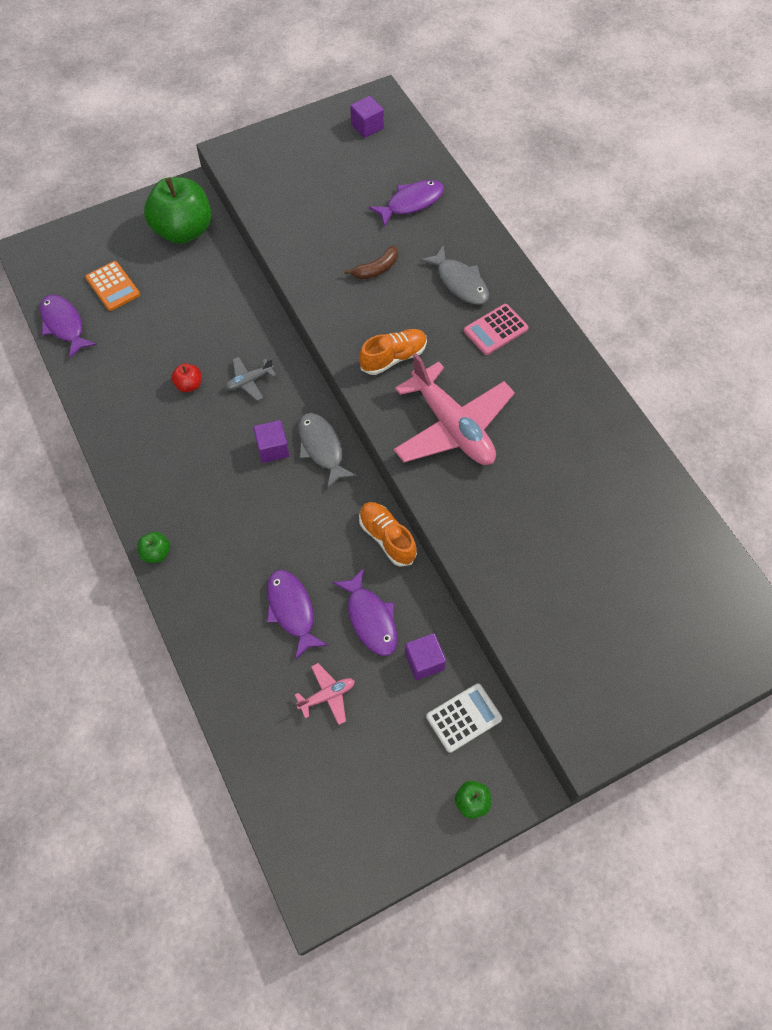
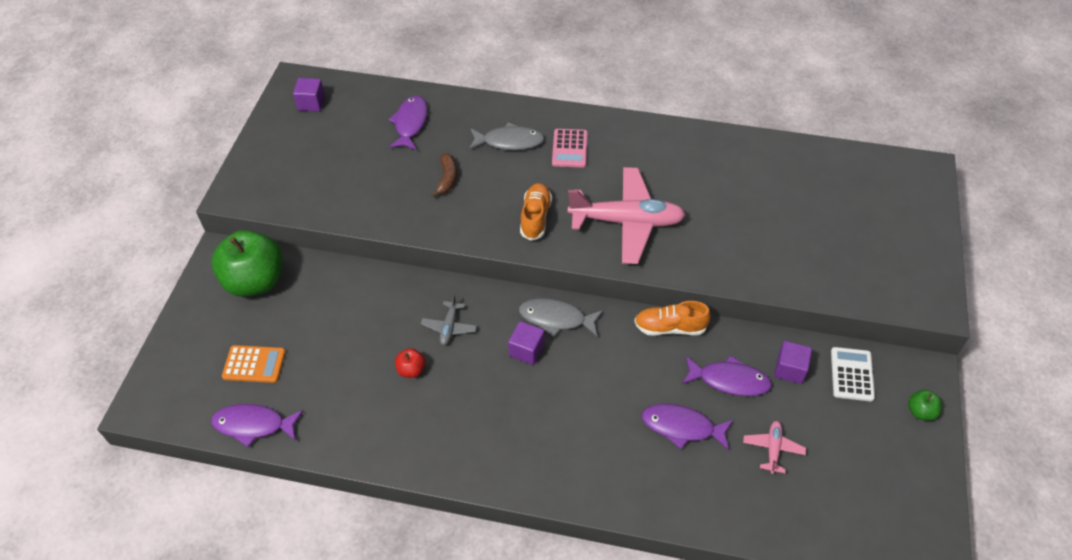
camera: 50 degrees left, 10 degrees down
(156, 553) = (550, 491): green apple -> none

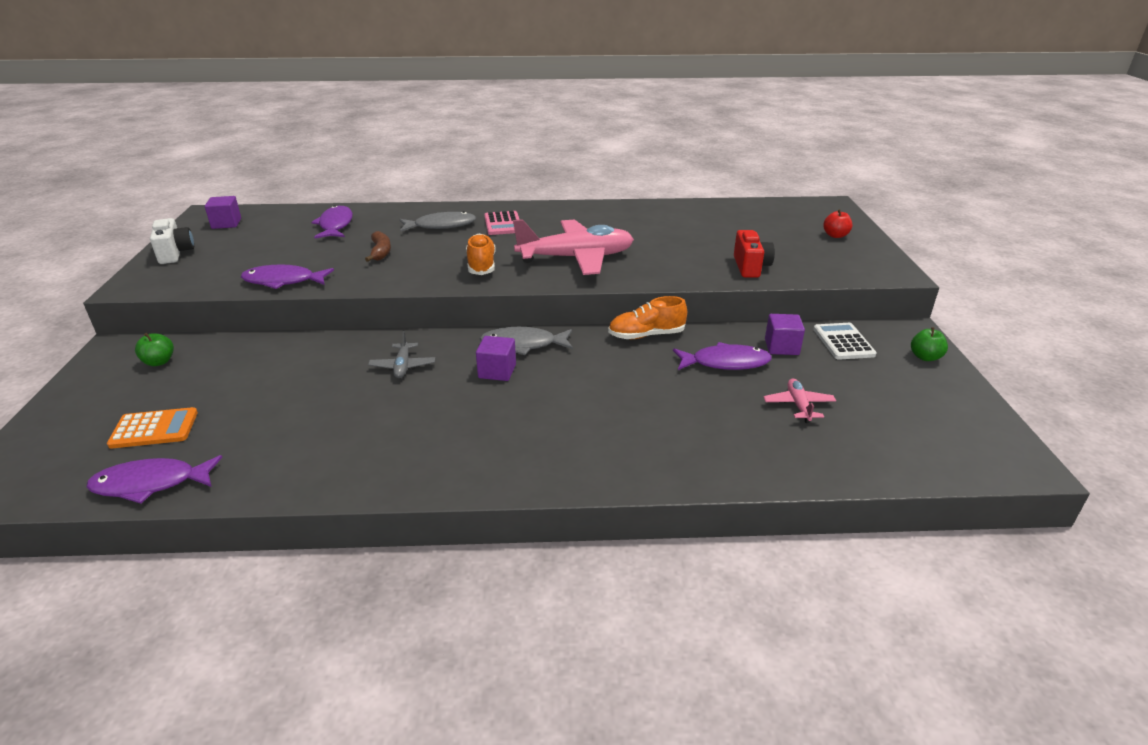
camera: 15 degrees left, 20 degrees down
(255, 281) = (159, 362): green apple -> green apple, size x0.42
(267, 148) = (175, 253): none -> white camera
(411, 370) = (362, 405): red apple -> red apple (835, 235)
(682, 427) = (693, 404): purple fish -> purple fish (283, 281)
(792, 268) = (750, 267): none -> red camera

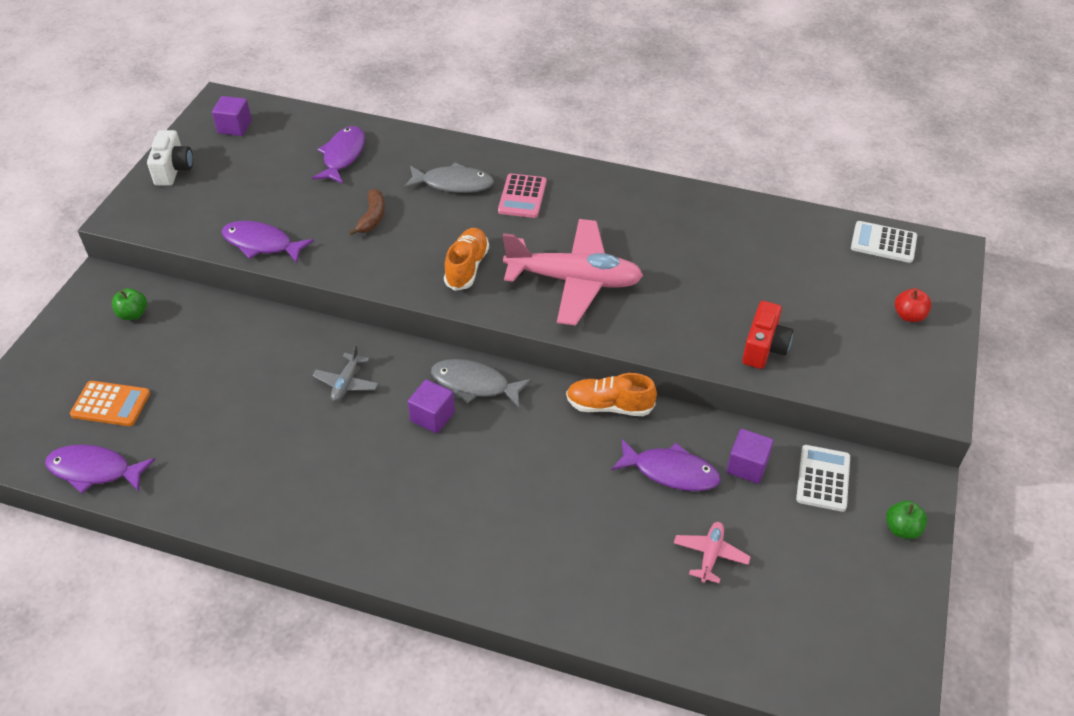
camera: 20 degrees right, 15 degrees up
(785, 207) = (883, 243): none -> white calculator

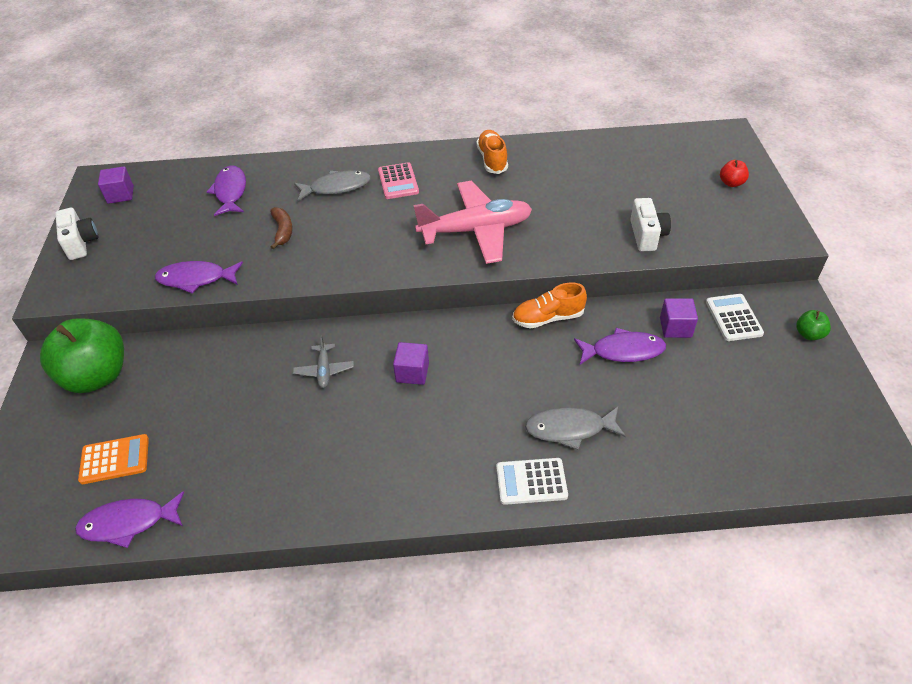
camera: 20 degrees left, 0 degrees up
(133, 314) = (97, 376): green apple -> green apple, size x2.39
(467, 267) = (384, 246): orange shoe -> orange shoe (492, 160)
(475, 384) = (433, 336): grey fish -> grey fish (570, 429)
(710, 555) = (690, 402): pink plane -> none
(764, 348) = (647, 235): red camera -> white camera
(883, 243) = (682, 140): white calculator -> white calculator (531, 482)

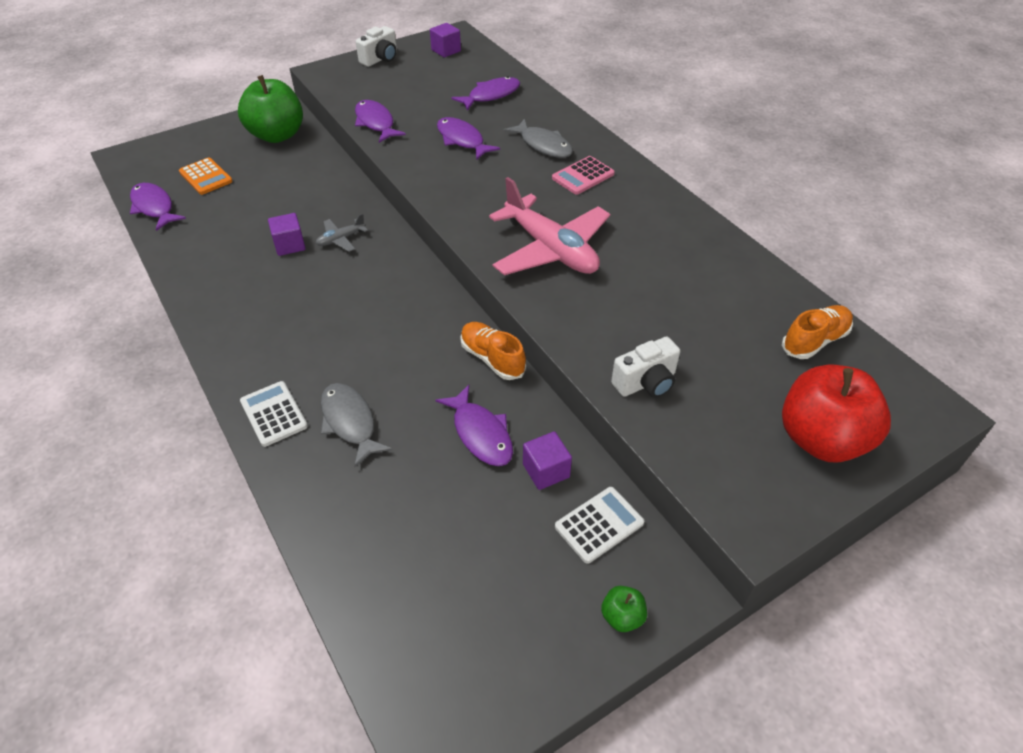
camera: 60 degrees right, 0 degrees up
(283, 231) = (462, 140): brown banana -> purple fish
(412, 372) = (366, 291): purple cube -> purple cube (289, 245)
(492, 160) = (673, 223): orange shoe -> orange shoe (814, 341)
(731, 183) = (821, 439): red apple -> red apple, size x2.39

